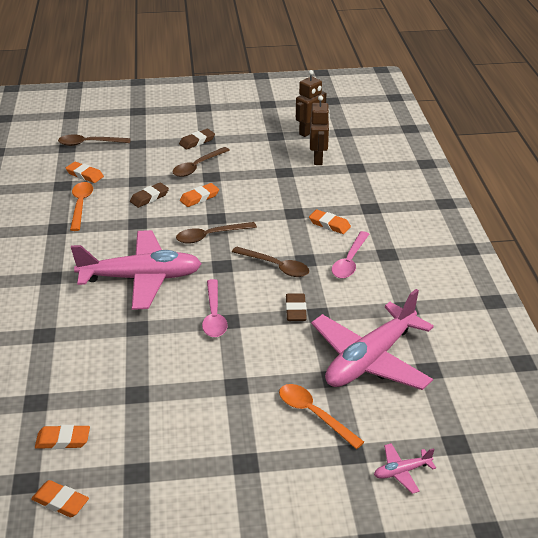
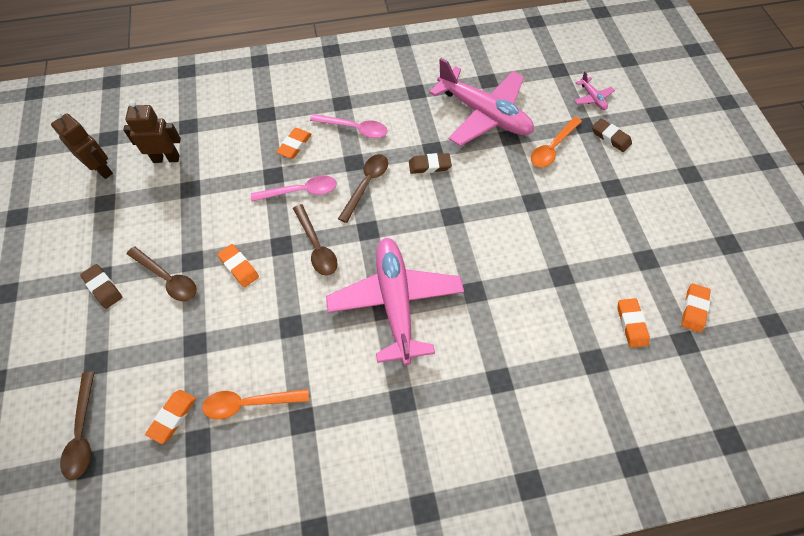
camera: 95 degrees left, 25 degrees up
(149, 197) = (236, 322): brown eraser -> brown eraser (610, 137)
(214, 315) = (446, 228): pink spoon -> pink spoon (301, 191)

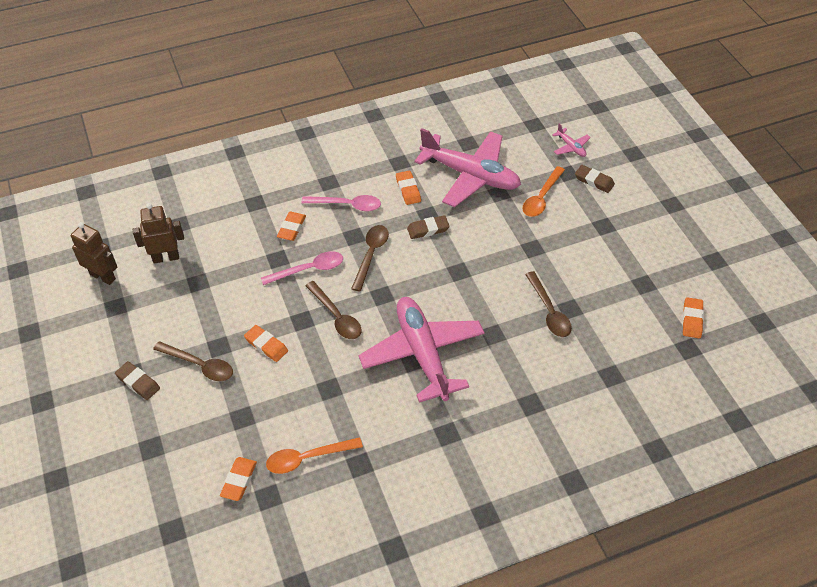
camera: 10 degrees left, 10 degrees down
(83, 432) = (157, 506): brown spoon -> brown spoon (549, 311)
(631, 324) = (639, 340): orange eraser -> orange eraser (408, 190)

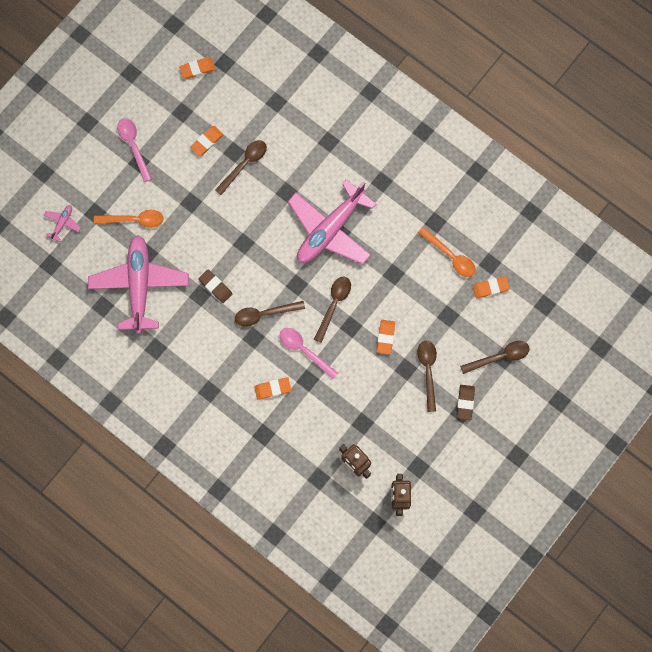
camera: 120 degrees left, 25 degrees up
(155, 444) = (499, 357): none -> brown spoon
(347, 205) = (225, 361): pink spoon -> pink spoon (133, 146)
(408, 190) = (182, 324): orange eraser -> orange eraser (207, 141)
(594, 181) = (93, 189): brown eraser -> none

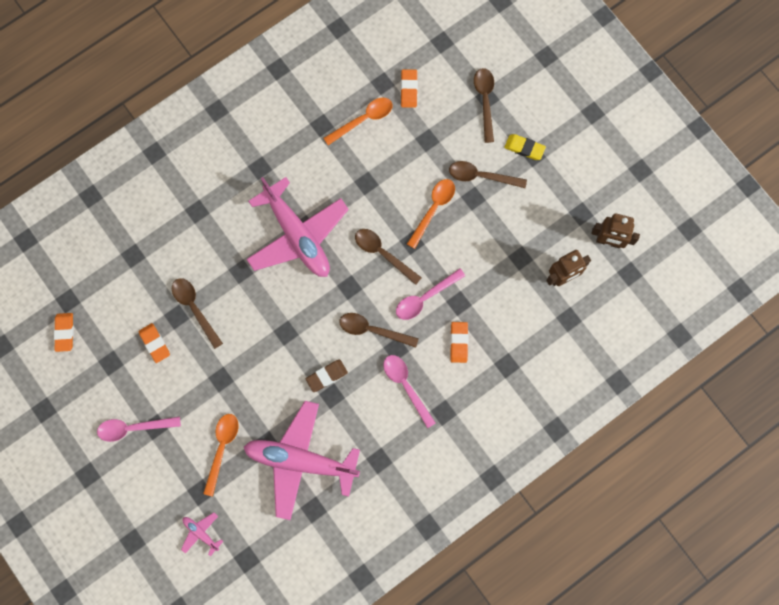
camera: 75 degrees left, 0 degrees up
(223, 354) = (406, 386): none -> pink spoon
(264, 314) = (372, 330): brown spoon -> brown spoon turned 105 degrees clockwise
(385, 337) = (433, 209): orange eraser -> orange spoon
(465, 402) = (524, 148): brown eraser -> yellow eraser

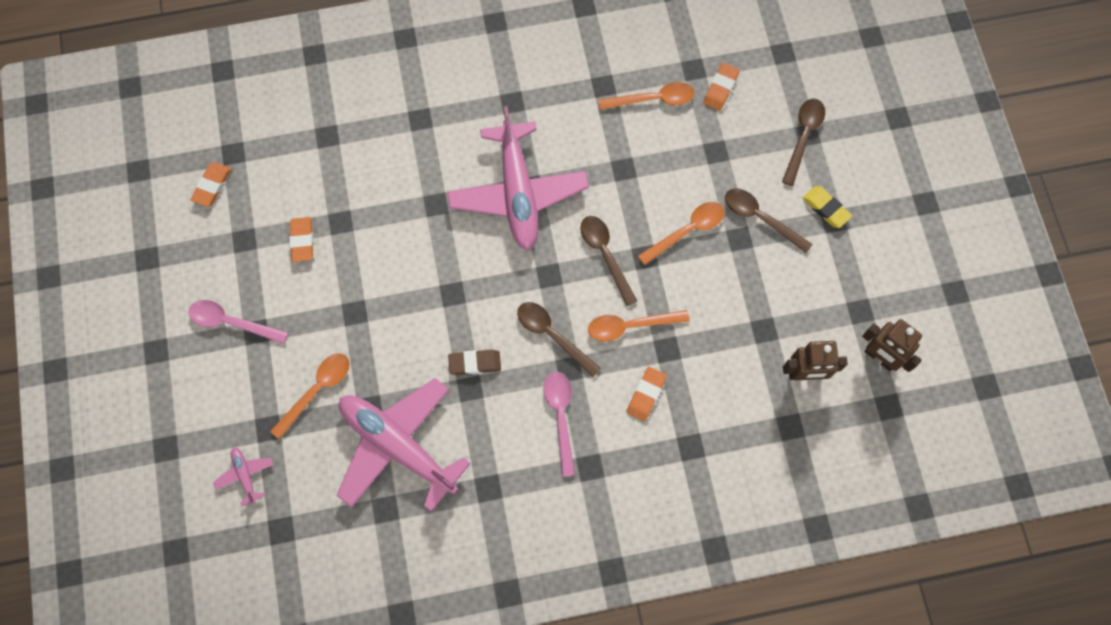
camera: 25 degrees right, 5 degrees down
(194, 308) = (365, 222): brown spoon -> none
(425, 298) = (630, 326): pink spoon -> orange spoon

